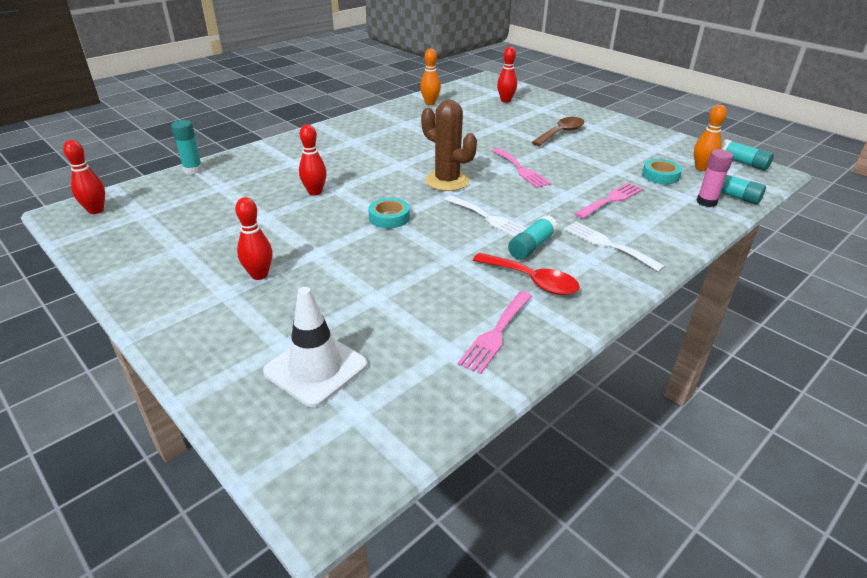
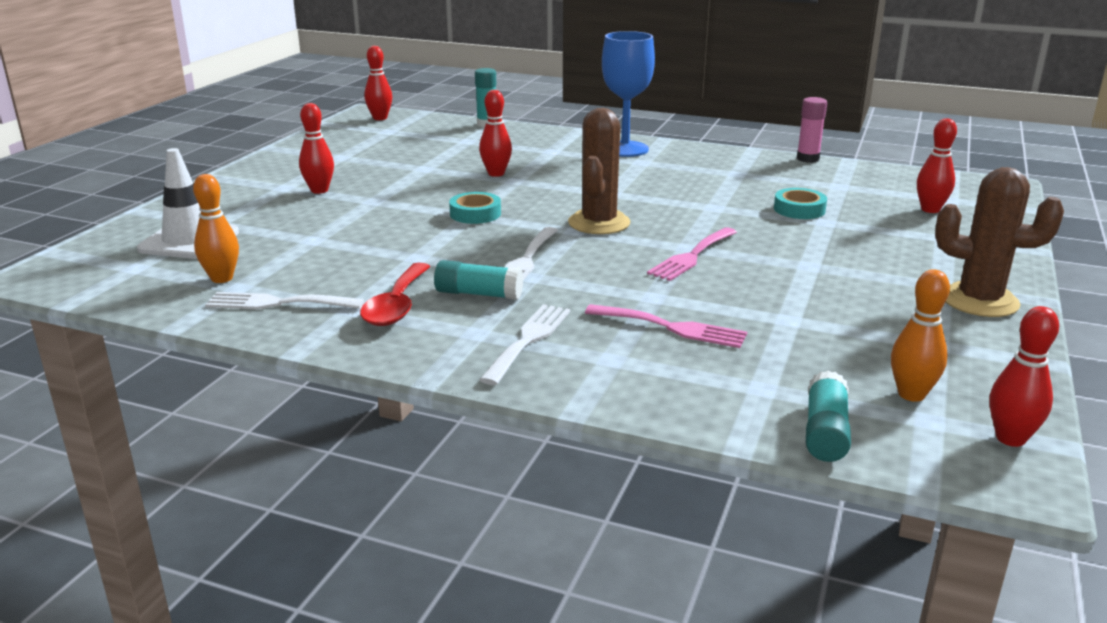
camera: 65 degrees right, 10 degrees down
(322, 140) = (625, 149): none -> blue goblet
(430, 103) = (828, 172): orange bowling pin -> orange bowling pin (222, 278)
(496, 334) = (277, 303): pink fork -> white fork
(561, 133) = (868, 263): brown spoon -> none
(616, 126) = (979, 301): none -> brown cactus
(660, 175) = (818, 358): turquoise tape -> turquoise tape (799, 209)
(706, 202) = (765, 408): pink glue stick -> pink glue stick (807, 159)
(742, 163) = (1010, 438): turquoise glue stick -> red bowling pin

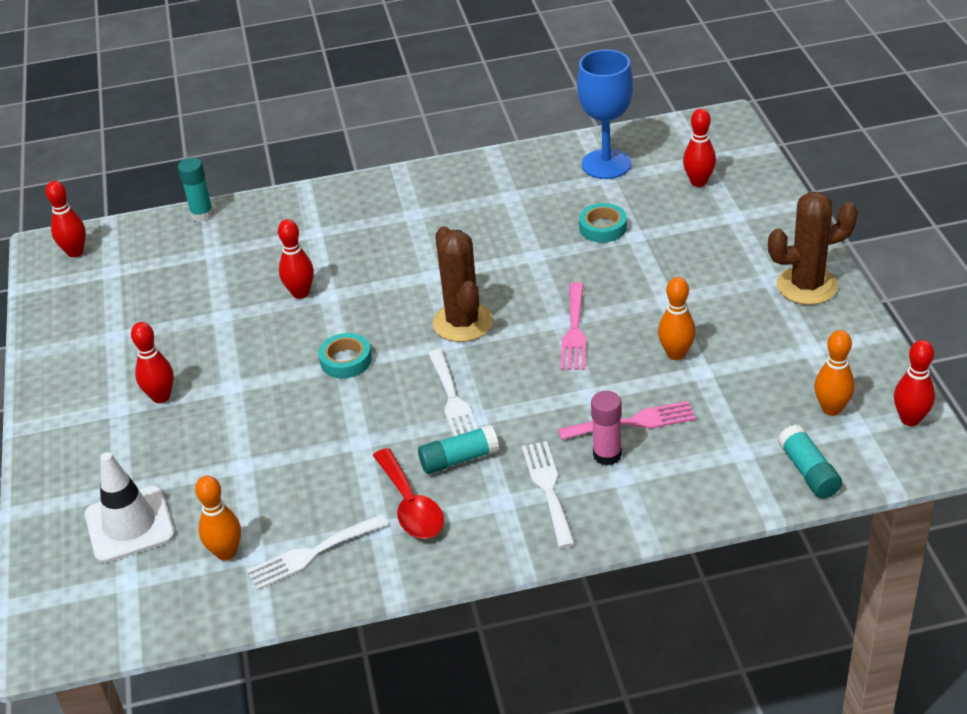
camera: 30 degrees left, 15 degrees up
(625, 149) = (379, 200): blue goblet -> blue goblet (606, 164)
(775, 300) = (676, 354): none -> orange bowling pin
(807, 159) = (550, 146): pink glue stick -> pink glue stick (607, 455)

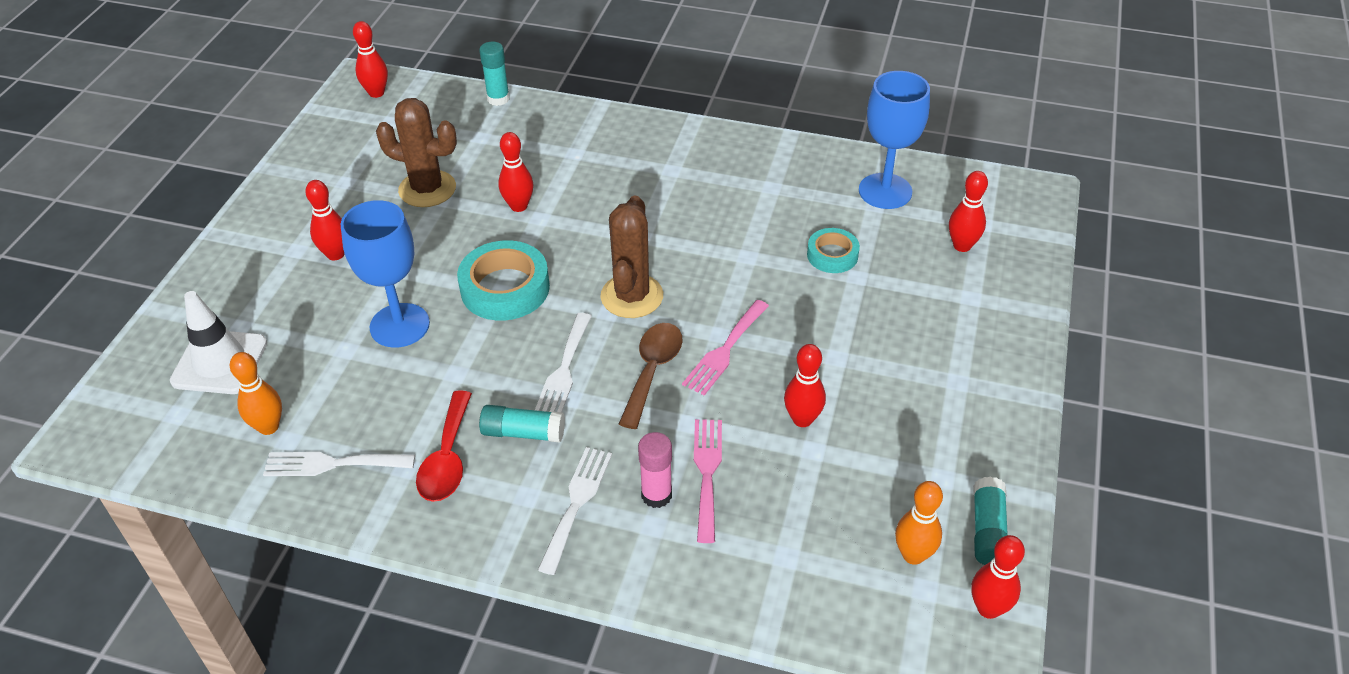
camera: 25 degrees right, 5 degrees up
(275, 427) = (399, 325): none -> blue goblet
(346, 360) = (505, 288): turquoise tape -> turquoise tape, size x1.70
(528, 370) = (652, 371): none -> brown spoon
(633, 422) = (707, 472): pink fork -> pink fork turned 105 degrees counterclockwise
(676, 354) = (802, 419): orange bowling pin -> red bowling pin
(806, 286) = (989, 405): brown cactus -> brown cactus (427, 189)
(808, 471) = (837, 614): turquoise glue stick -> turquoise glue stick (987, 530)

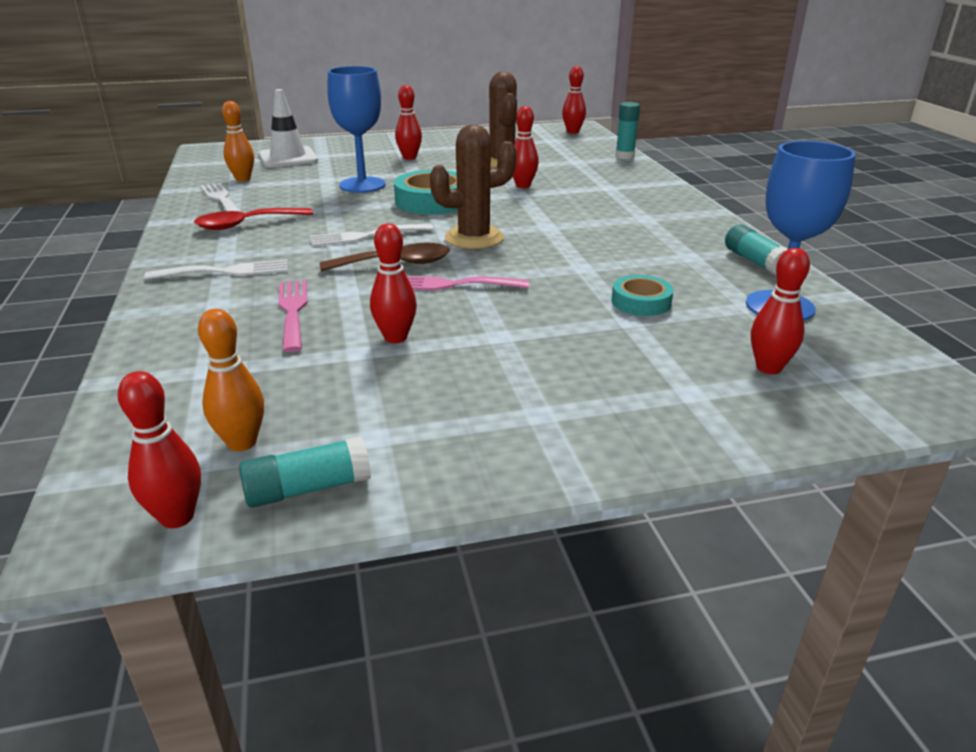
camera: 60 degrees right, 15 degrees down
(523, 433) = (289, 239): turquoise glue stick -> turquoise glue stick (755, 262)
(656, 495) = (252, 297): pink glue stick -> none
(707, 472) = (293, 311): pink fork -> pink fork turned 75 degrees counterclockwise

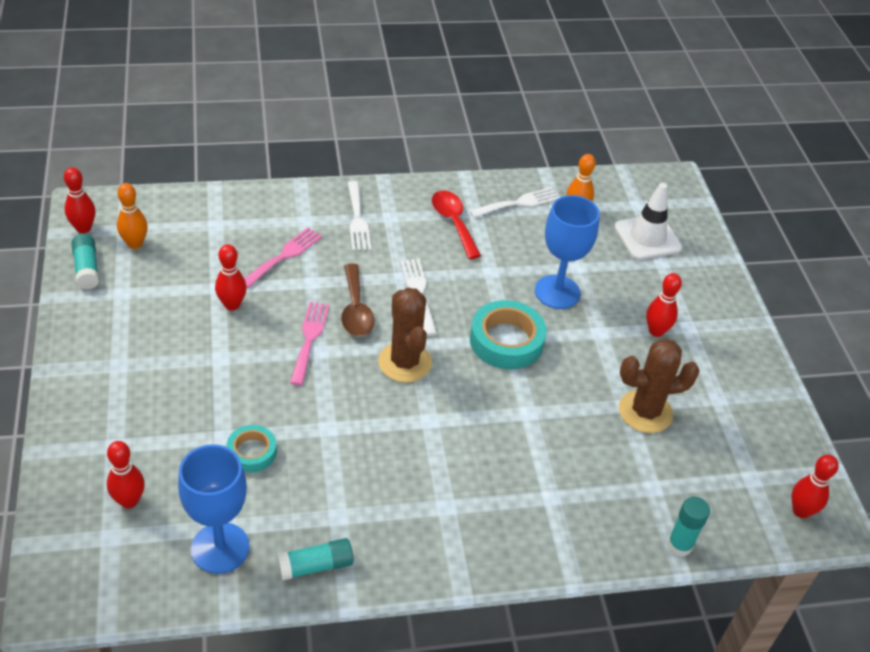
camera: 90 degrees right, 15 degrees up
(293, 311) = (284, 256): pink fork -> pink fork turned 45 degrees counterclockwise
(523, 185) = (555, 419): red bowling pin -> none

